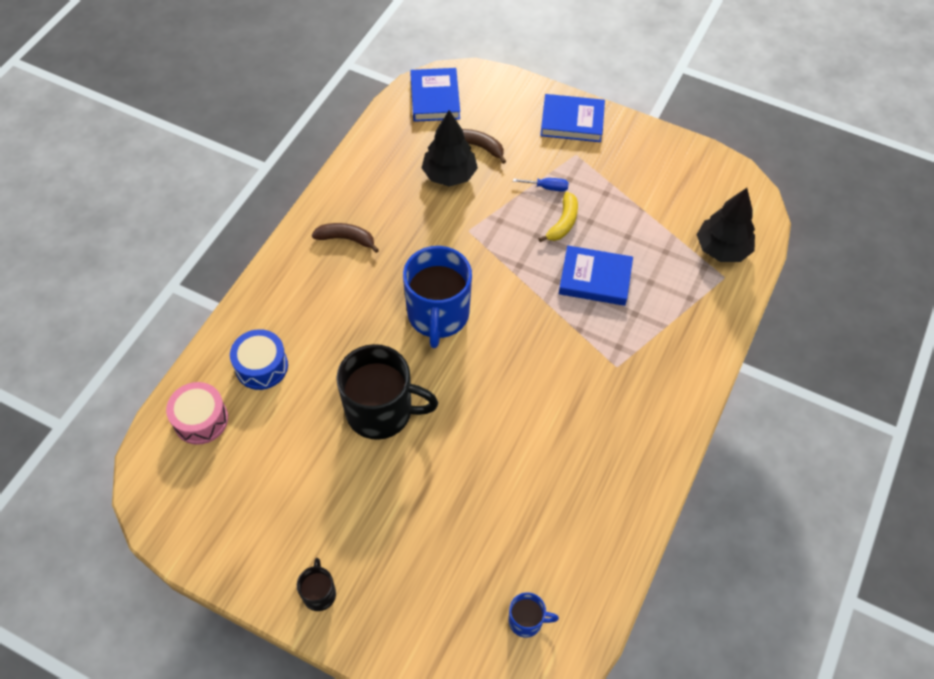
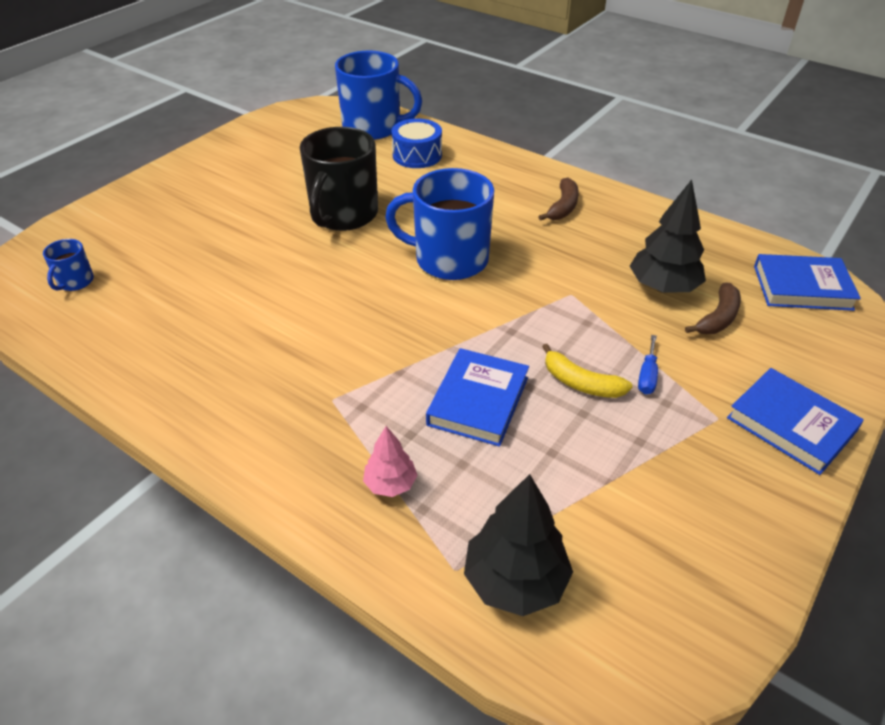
camera: 100 degrees right, 15 degrees down
(201, 419) = (373, 127): pink drum -> blue mug
(319, 593) = (185, 174): black mug -> none
(572, 121) = (791, 424): blue book -> blue book turned 60 degrees counterclockwise
(677, 318) = (390, 484): none -> pink tree

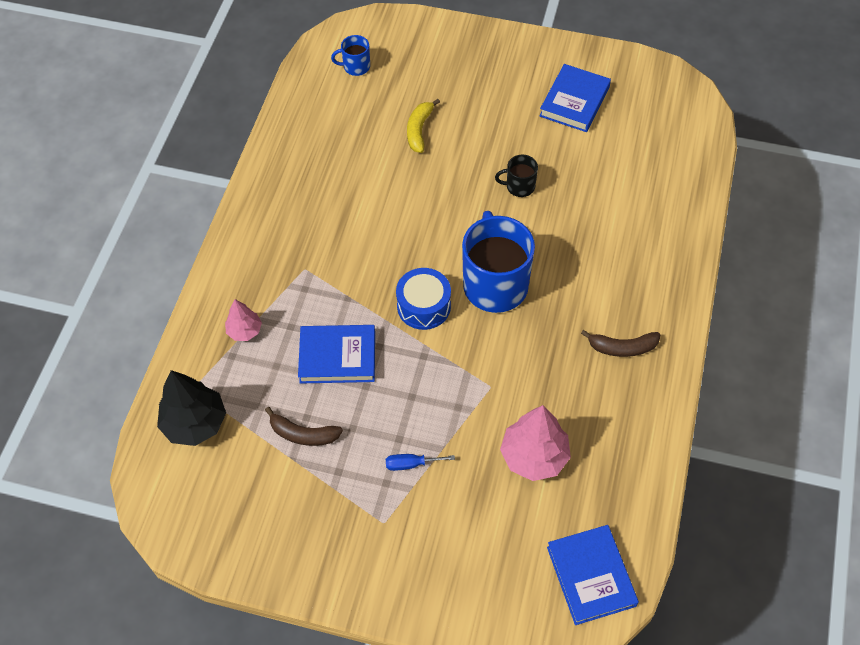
camera: 70 degrees right, 15 degrees up
(343, 215) = (519, 186): black mug -> black mug, size x0.46
(373, 127) = (676, 150): blue mug -> none
(417, 155) = (646, 203): blue drum -> blue drum (424, 306)
(581, 383) = (383, 419): yellow banana -> yellow banana (419, 130)
(663, 287) = (534, 456): black tree -> pink tree
(718, 318) = (509, 507): brown banana -> brown banana (303, 434)
(791, 424) = (397, 577): blue book -> blue book (574, 101)

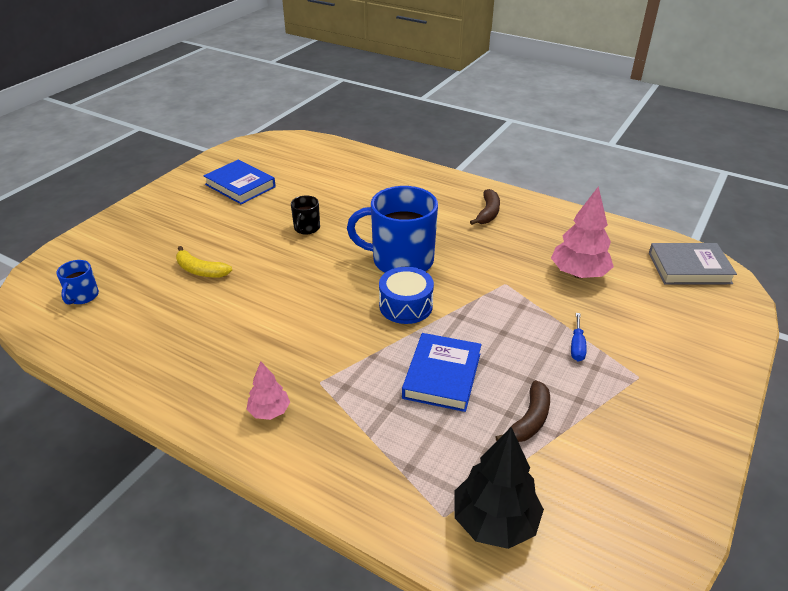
camera: 75 degrees left, 20 degrees down
(244, 331) = (379, 449): pink tree -> pink tree (269, 411)
(591, 576) = (689, 268): blue book -> grey book

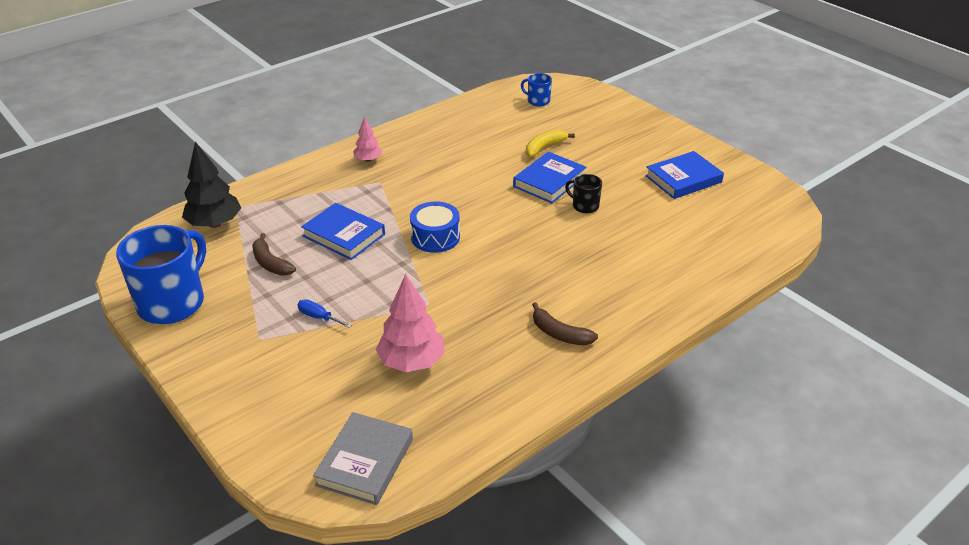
camera: 110 degrees right, 0 degrees up
(270, 255) = (549, 181): none -> blue book
(401, 260) = (502, 249): blue mug -> blue mug (173, 302)

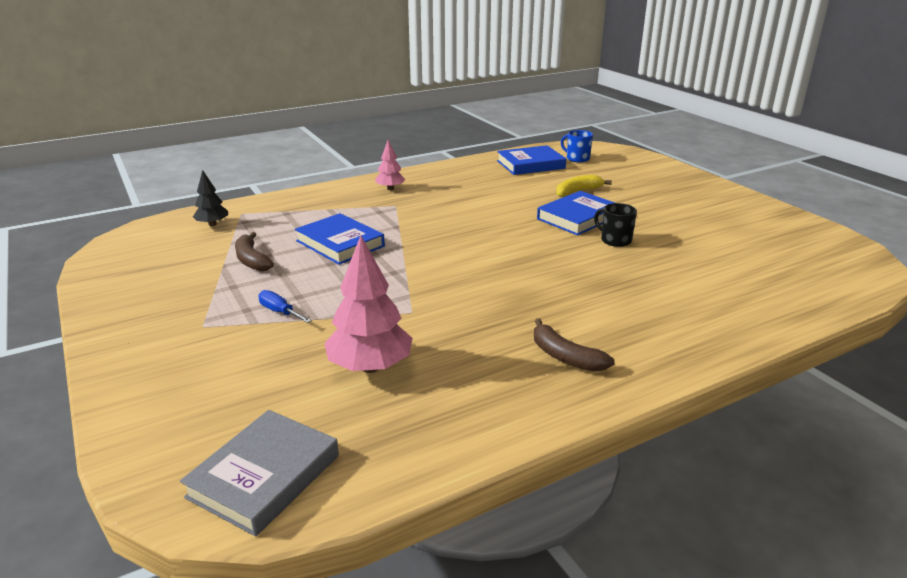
camera: 10 degrees right, 10 degrees down
(173, 302) = (130, 284): blue mug -> none
(215, 224) = (212, 224): black tree -> black tree, size x0.57
(435, 237) = (439, 253): blue drum -> none
(683, 179) = (733, 226): blue book -> blue book (530, 165)

